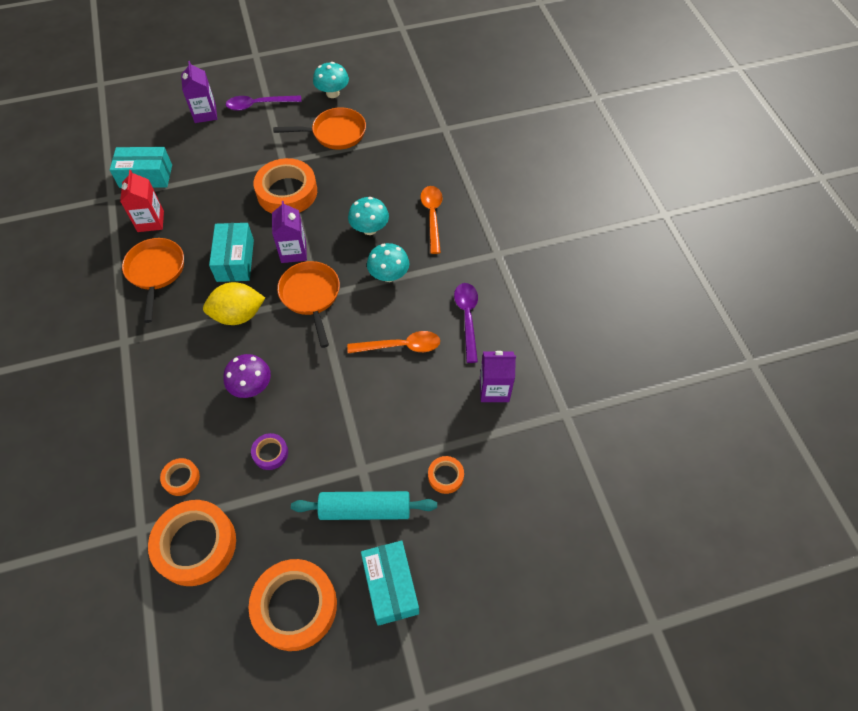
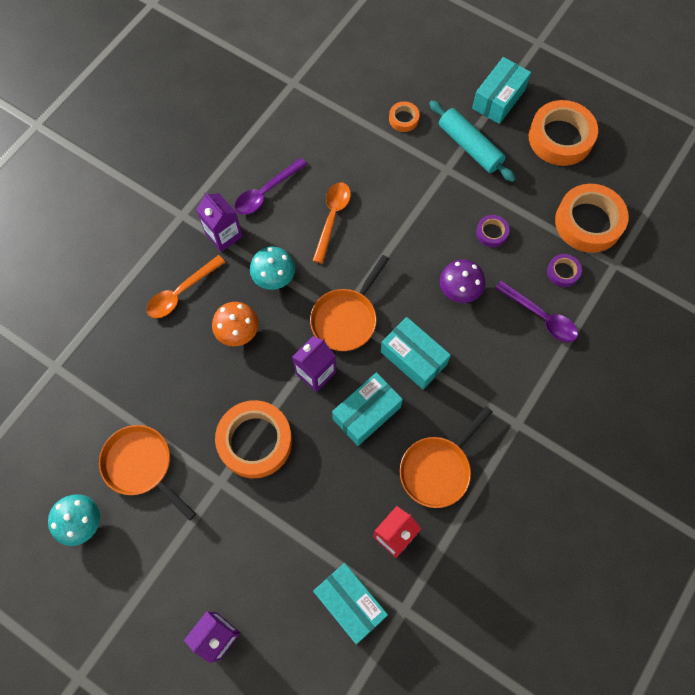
camera: 130 degrees left, 10 degrees up
(181, 478) = (563, 272): orange tape -> purple tape
(238, 315) = (413, 358): yellow lemon -> turquoise box
(259, 105) = (159, 587): purple spoon -> purple spoon (541, 317)
(369, 229) = (238, 332): turquoise mushroom -> orange mushroom
(400, 346) = (332, 218): orange spoon -> orange spoon turned 60 degrees clockwise
(494, 389) = (312, 134): purple carton -> purple carton (224, 235)

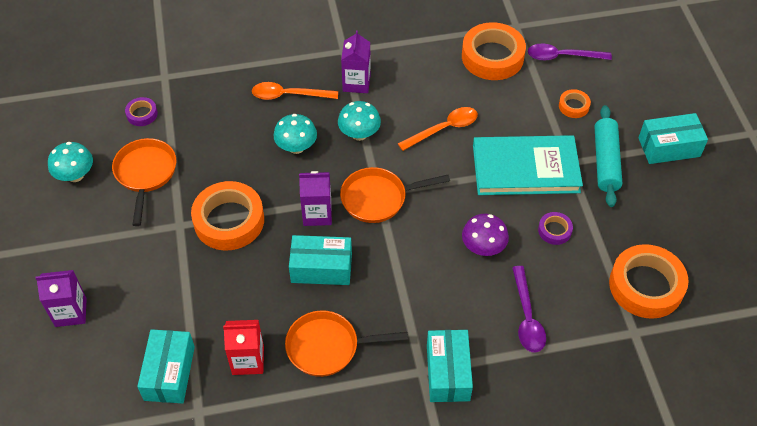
camera: 45 degrees right, 15 degrees down
(238, 332) = (296, 147): orange mushroom -> turquoise mushroom
(266, 192) = (416, 79): purple spoon -> purple spoon (562, 56)
(413, 358) = (396, 262): turquoise box -> turquoise box (448, 372)
(423, 200) = (525, 169): none -> turquoise book
(560, 138) = (691, 210): orange tape -> orange tape (492, 57)
(563, 272) = (582, 302): purple tape -> purple tape (142, 114)

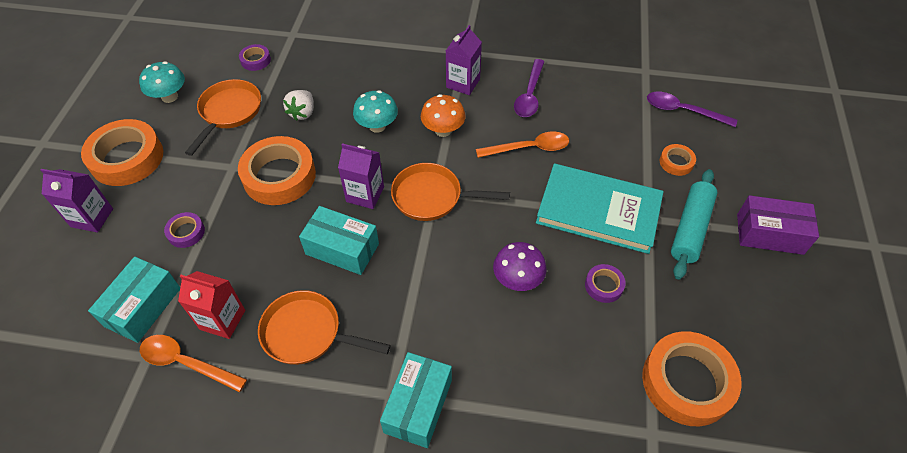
camera: 20 degrees right, 0 degrees up
(170, 297) = (186, 232): none -> purple tape
(218, 154) = (302, 113): none -> white strawberry
(289, 95) = (394, 78): orange spoon -> orange spoon (186, 363)
(359, 134) = (443, 130): turquoise mushroom -> orange mushroom
(492, 57) = (609, 93): orange tape -> orange tape (127, 158)
(527, 317) = (533, 372): purple spoon -> purple spoon (529, 95)
(669, 147) = (769, 234): turquoise box -> purple box

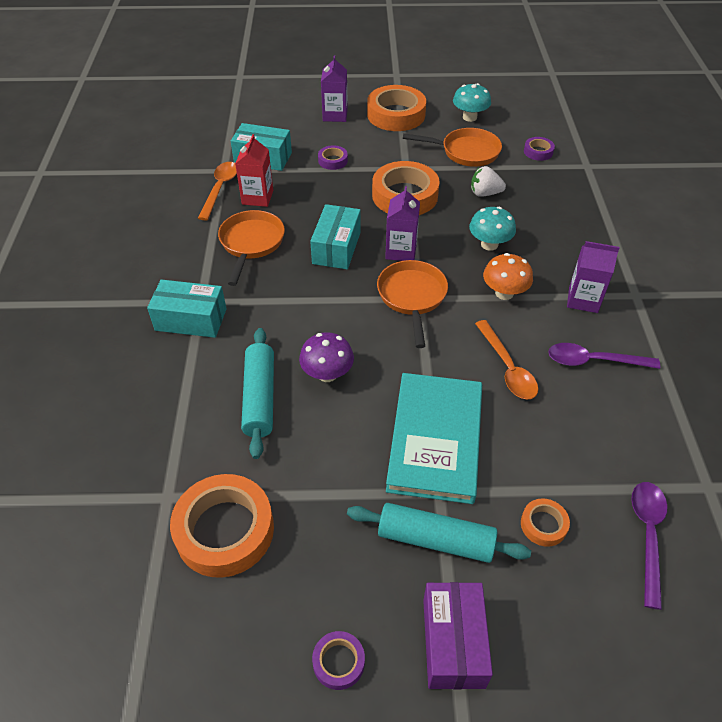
camera: 80 degrees right, 5 degrees down
(540, 341) = (260, 397): none -> turquoise rolling pin
(604, 285) = (334, 449): purple tape -> purple tape (338, 662)

